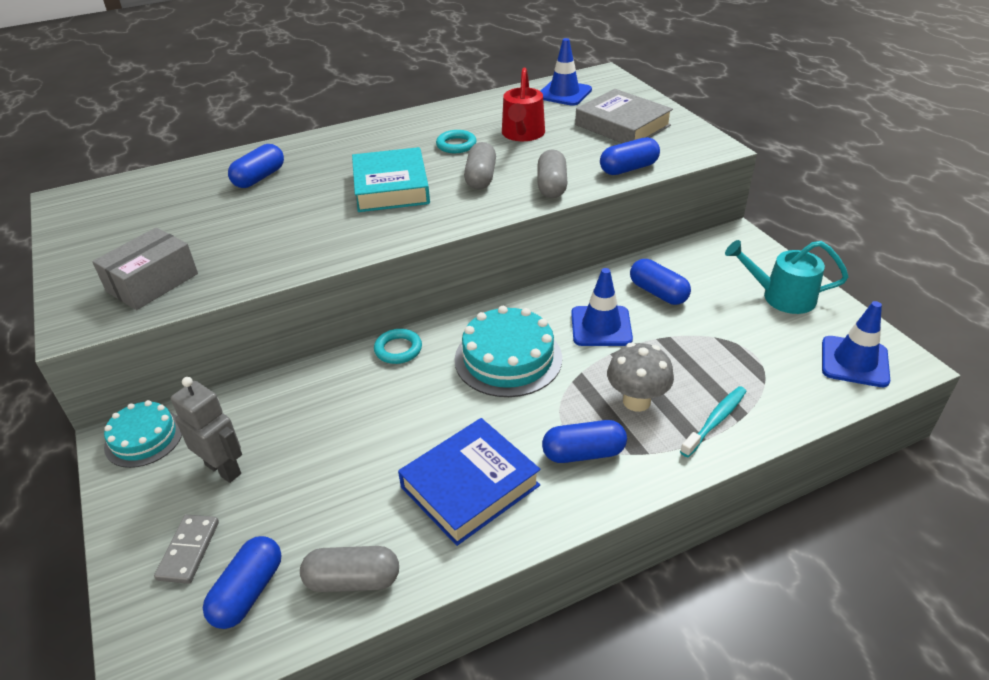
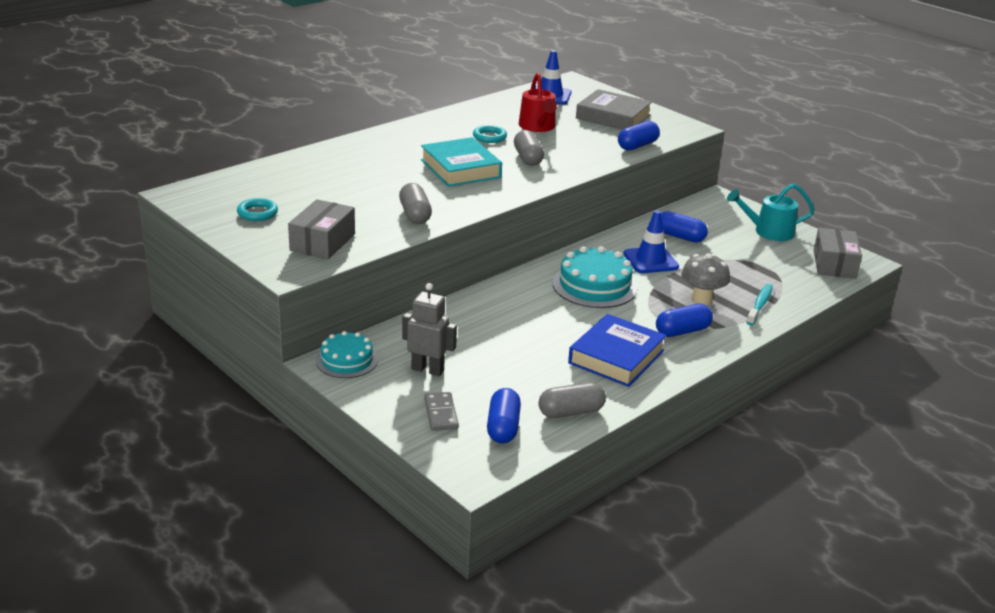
camera: 20 degrees left, 10 degrees down
(259, 178) = (341, 169): blue capsule -> none
(398, 349) = (506, 288): turquoise ring -> turquoise ring (257, 213)
(551, 186) = (587, 160): grey capsule -> grey capsule (415, 214)
(854, 362) = (834, 264): blue traffic cone -> grey box

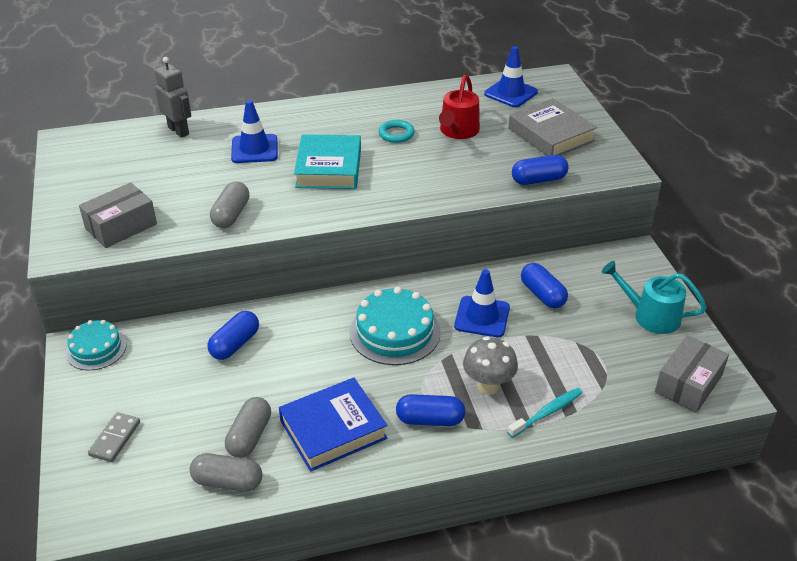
camera: 30 degrees right, 10 degrees up
(257, 213) = (103, 177): turquoise ring -> none
(377, 168) = (254, 149): none -> blue traffic cone
(427, 369) = (151, 383): grey robot -> grey robot (179, 131)
(503, 427) = (151, 476): blue capsule -> blue capsule (235, 344)
(528, 158) = (407, 170): grey capsule -> grey capsule (249, 436)

